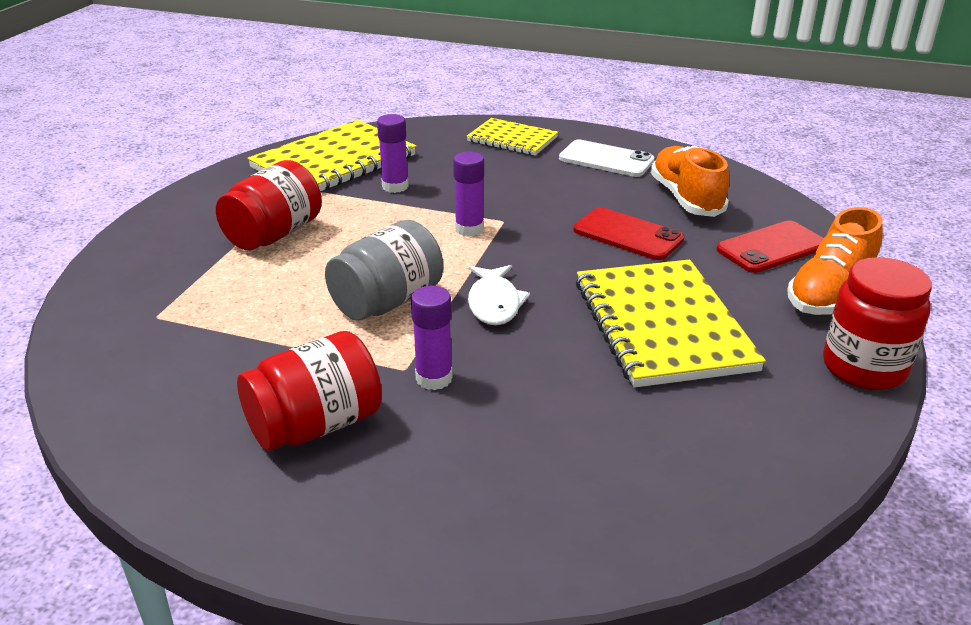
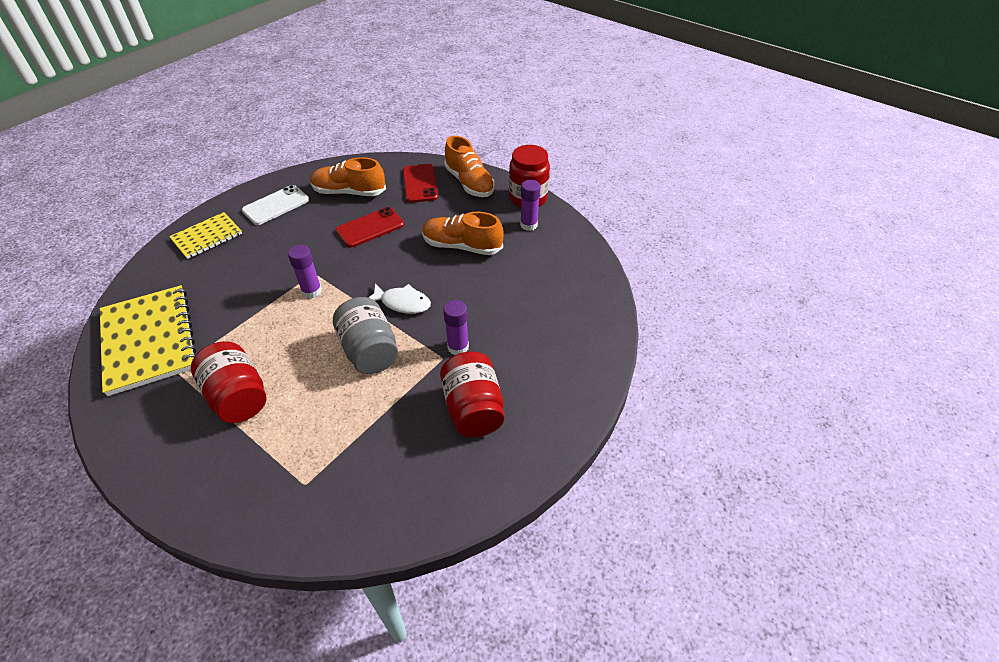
camera: 70 degrees left, 15 degrees up
(395, 186) = (222, 314): purple glue stick -> purple glue stick (528, 225)
(662, 325) = (462, 246): yellow notebook -> orange shoe

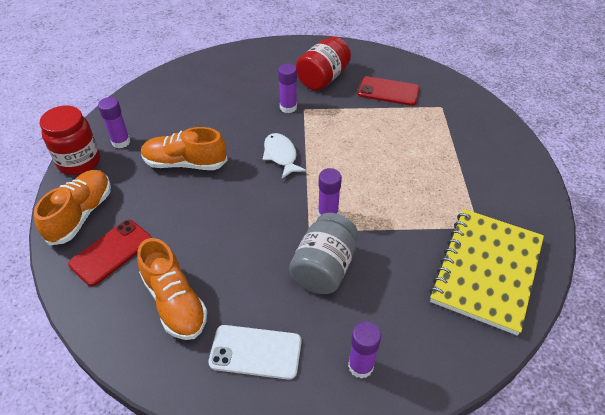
camera: 130 degrees left, 0 degrees up
(207, 237) = (360, 366): yellow notebook -> purple glue stick
(238, 396) = (445, 175): red jar -> none
(369, 350) = (338, 142): grey jar -> grey jar (324, 268)
(370, 228) = (216, 238): red phone -> red phone (388, 91)
(462, 246) = (185, 163): orange shoe -> orange shoe turned 120 degrees clockwise

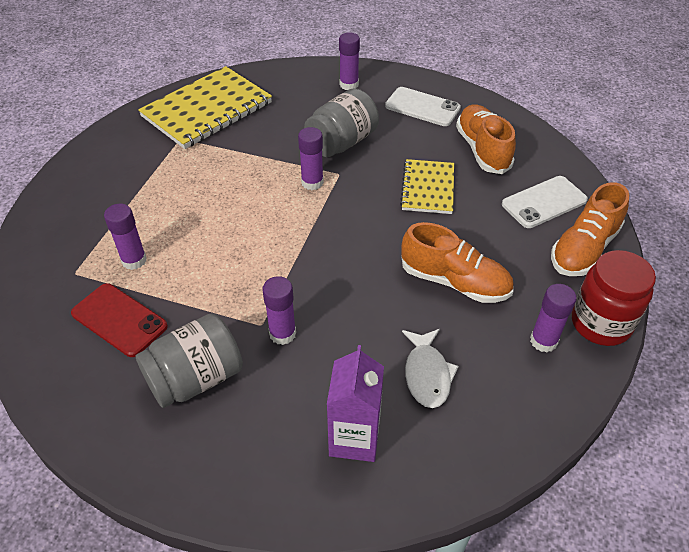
camera: 160 degrees left, 0 degrees up
(111, 252) = (544, 202): red phone -> white phone
(222, 237) = (428, 188): none -> yellow notebook
(226, 76) = (354, 438): none -> purple carton
(281, 155) = (329, 259): white fish -> white fish (427, 374)
(323, 78) = (196, 378): red jar -> grey jar
(412, 122) = (134, 260): none -> purple glue stick

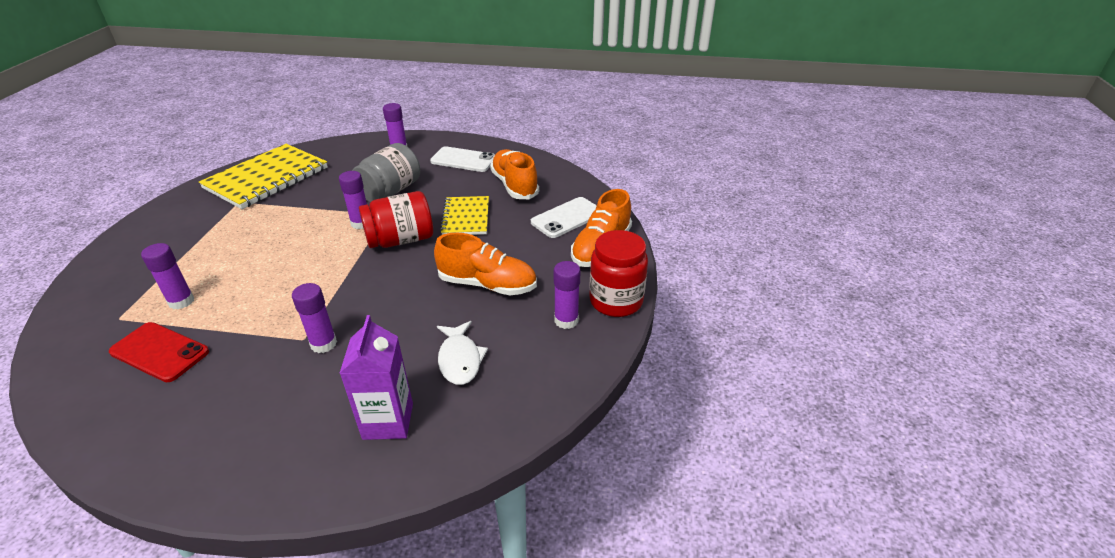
camera: 10 degrees left, 10 degrees down
(196, 378) = (233, 391): grey jar -> none
(356, 210) = (401, 240): none -> red jar

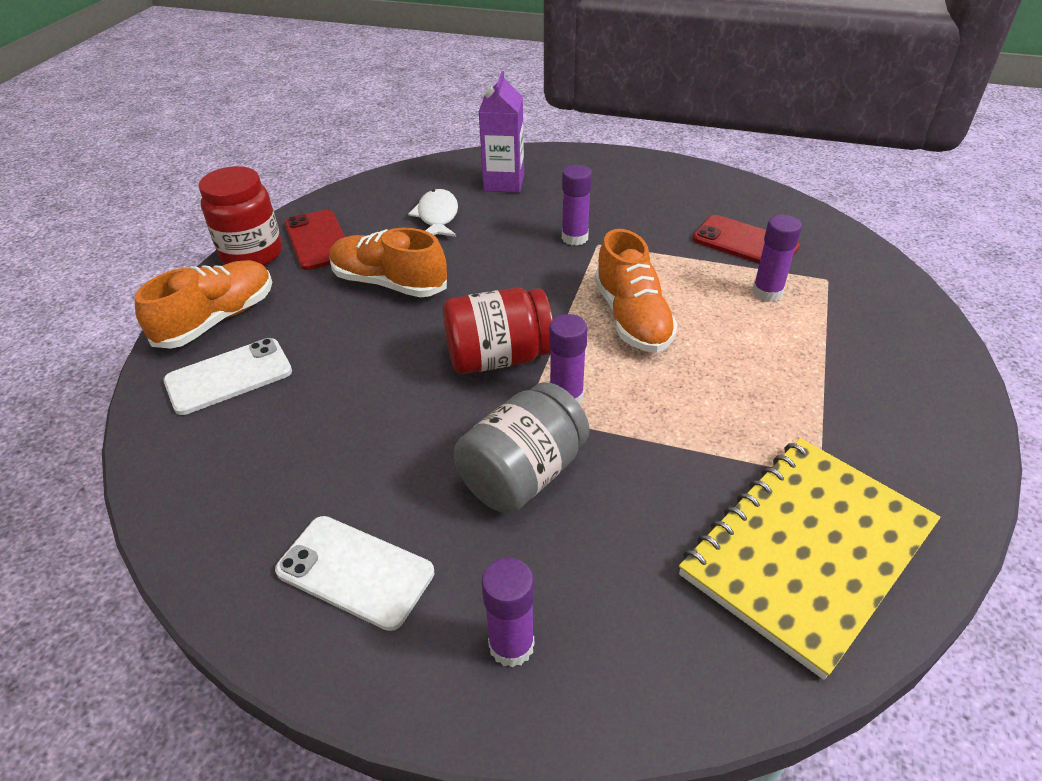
camera: 170 degrees left, 5 degrees up
(466, 217) = (390, 393): yellow notebook -> none
(514, 185) = (277, 465): orange shoe -> orange shoe (632, 318)
(566, 320) = (318, 240): purple glue stick -> red phone

